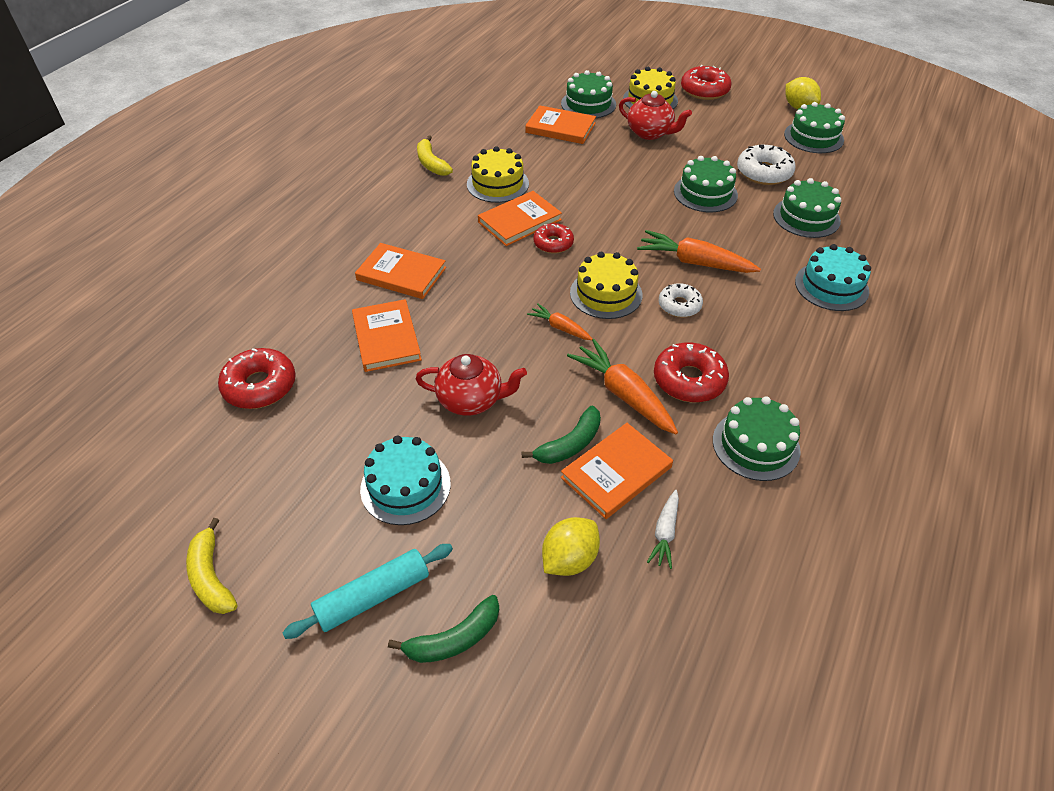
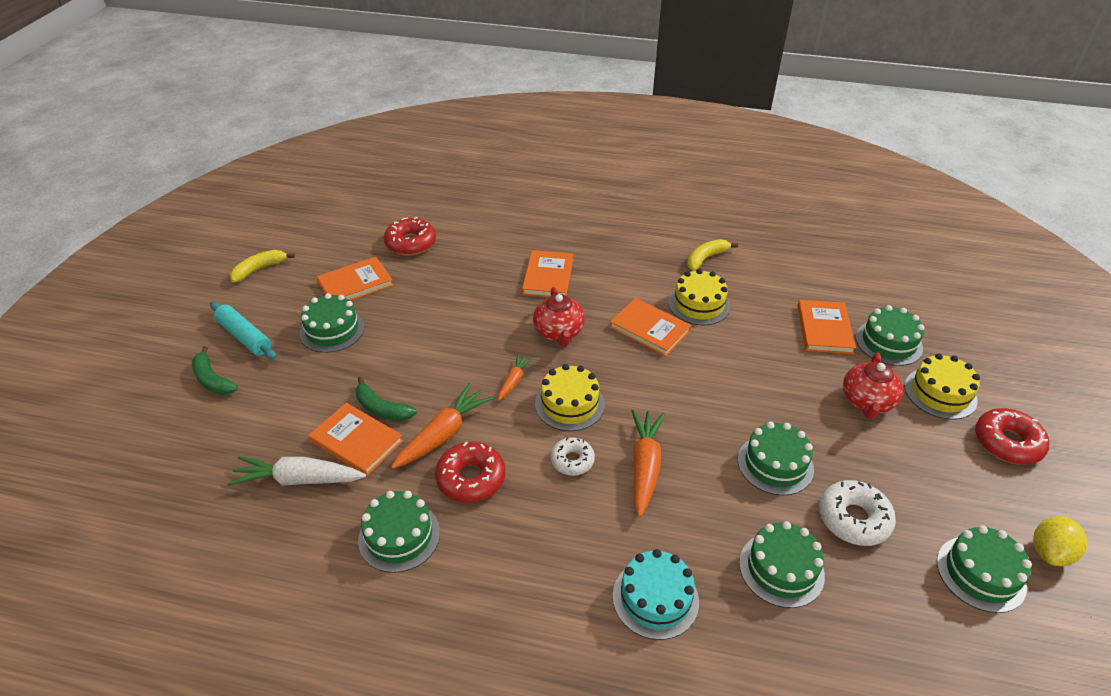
camera: 75 degrees right, 5 degrees down
(386, 338) = (472, 287): orange book -> orange book (355, 284)
(405, 486) = (332, 330): turquoise cake -> green cake
(471, 400) = (418, 345): red teapot -> red teapot (559, 333)
(553, 243) = (627, 357): red donut -> none
(569, 559) = (273, 426): yellow lemon -> none
(665, 533) = (299, 479): white carrot -> white carrot, size x1.80

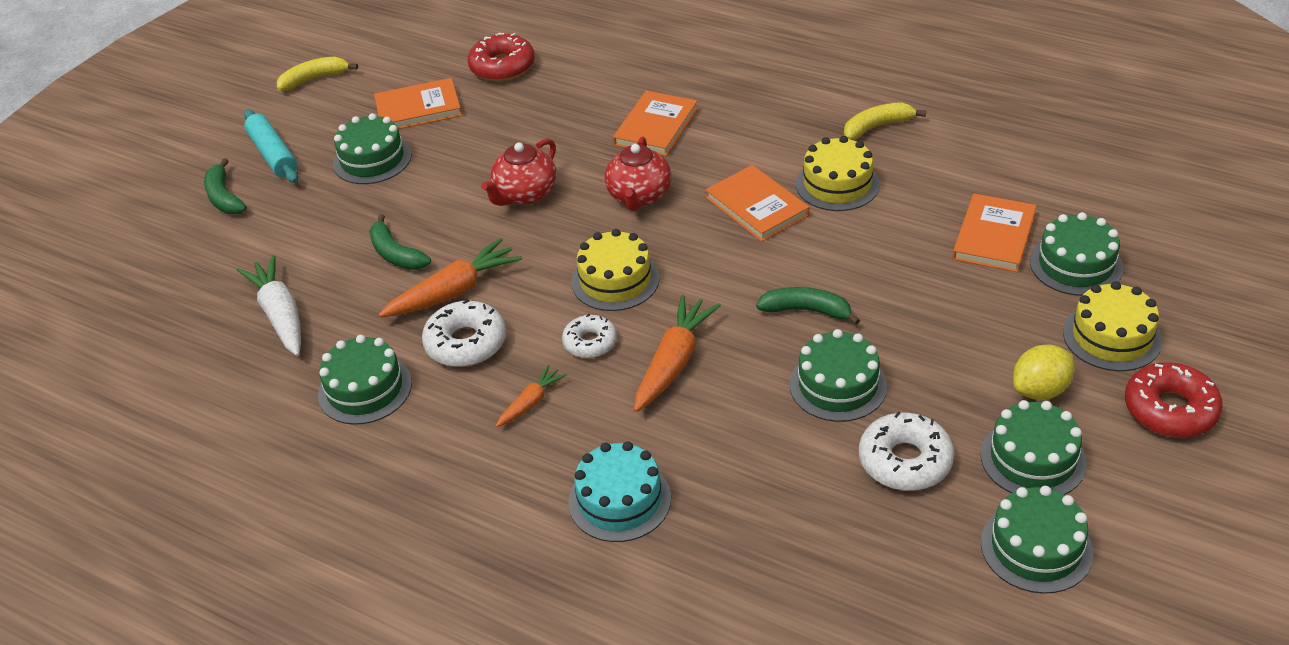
camera: 20 degrees right, 0 degrees up
(299, 479) = (280, 315): white carrot -> white carrot turned 45 degrees clockwise
(356, 441) = (355, 285): orange book -> none
(471, 478) = (466, 343): red donut -> white donut
(514, 381) = (560, 244): orange carrot -> orange carrot (531, 403)
(724, 407) = (807, 311): none -> green banana
(781, 569) = (784, 497): green cake -> green cake (1033, 459)
(866, 402) = (1001, 332): red teapot -> red teapot (525, 194)
(1050, 553) = (1145, 542): yellow lemon -> yellow lemon (1040, 390)

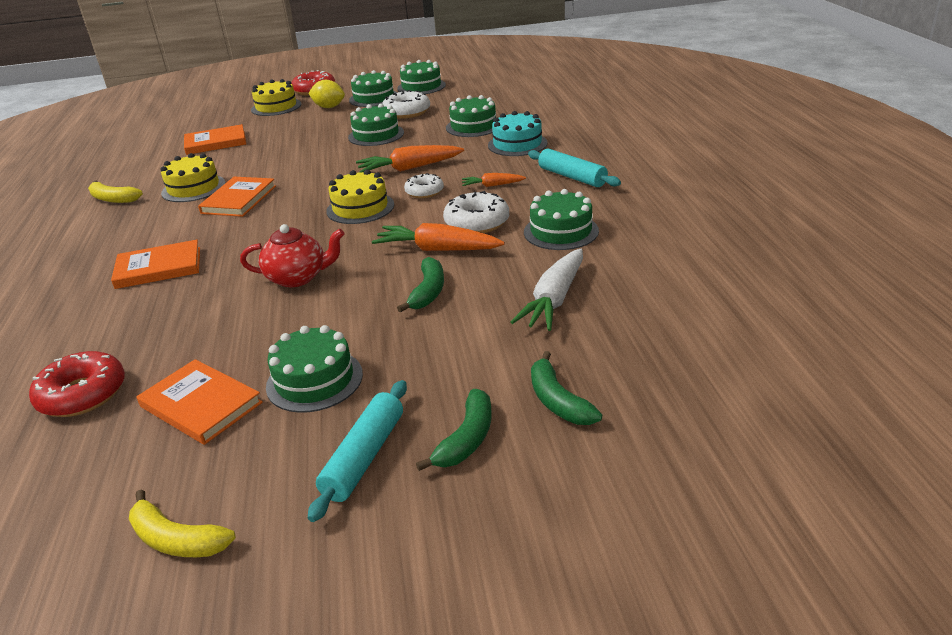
camera: 130 degrees left, 10 degrees down
(458, 482) = (572, 177): none -> turquoise rolling pin
(639, 196) = (261, 237): red teapot -> none
(807, 311) = (327, 157): green banana -> green banana (558, 401)
(1076, 264) = (225, 124): green cake -> green cake (473, 126)

